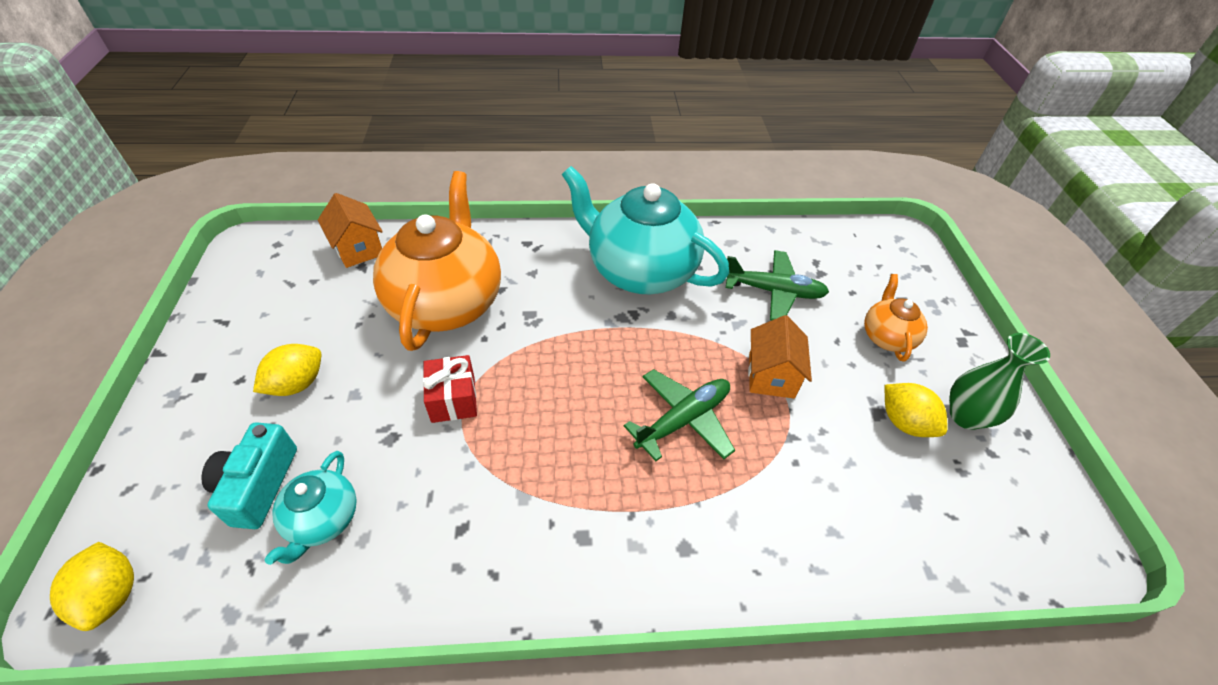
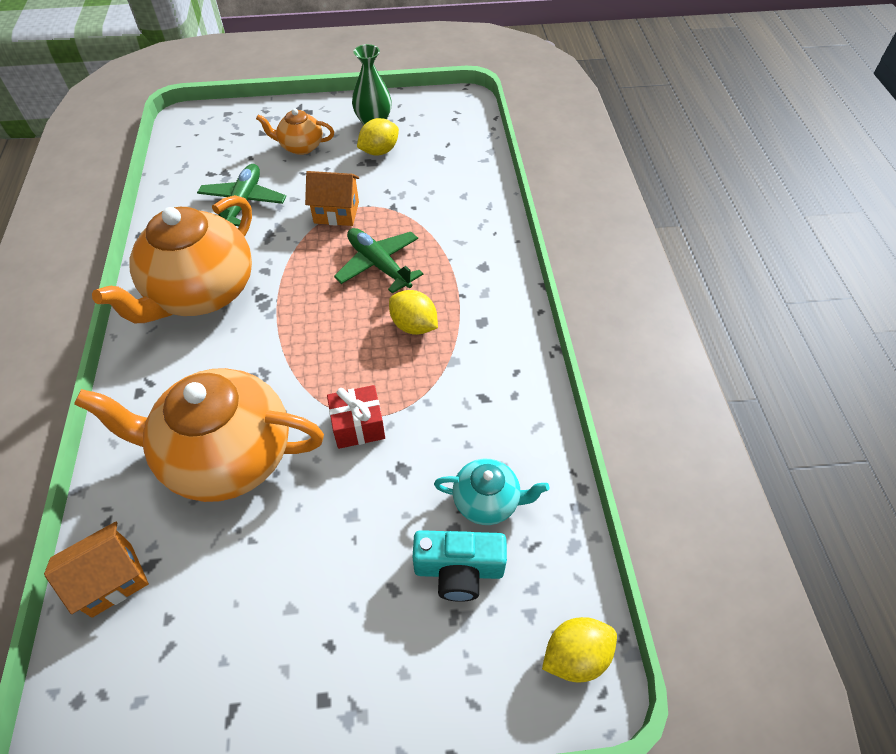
camera: 90 degrees left, 5 degrees up
(297, 384) = (337, 577): yellow lemon -> yellow lemon (414, 325)
(640, 270) = (201, 293): turquoise teapot -> orange teapot

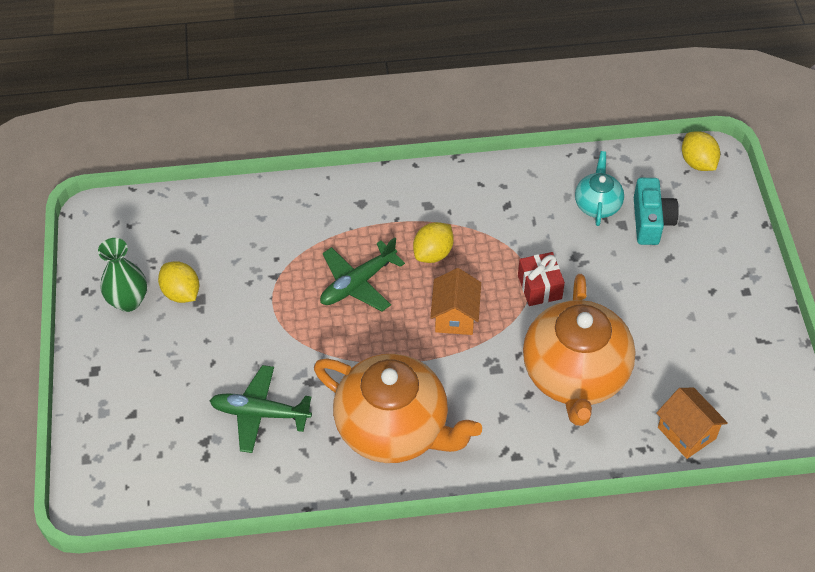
camera: 90 degrees left, 0 degrees up
(300, 147) = (164, 370): orange teapot -> none
(336, 212) = (281, 324): orange house -> orange house (455, 316)

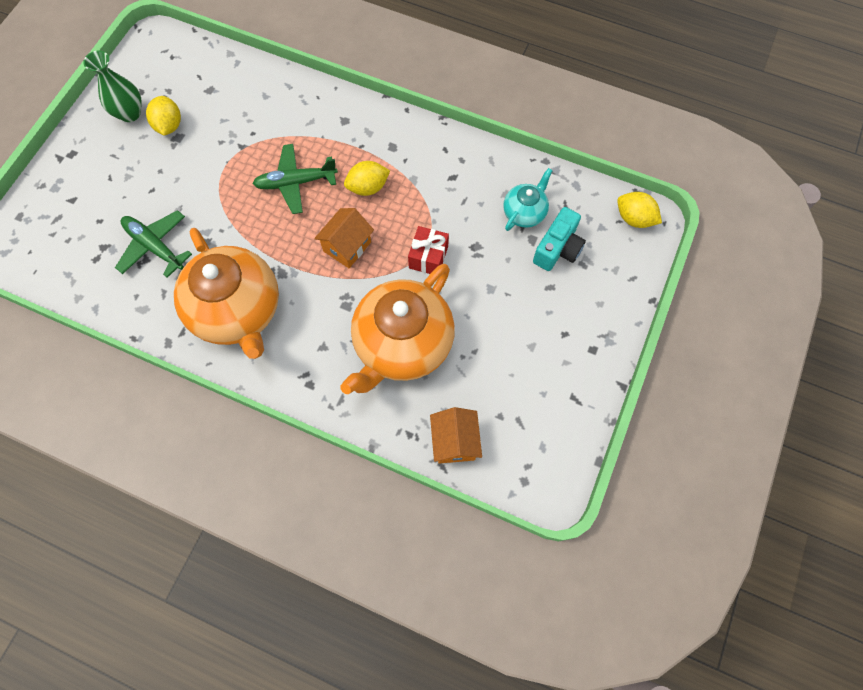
camera: 30 degrees right, 15 degrees up
(697, 163) = (634, 218): yellow lemon -> yellow lemon turned 60 degrees counterclockwise

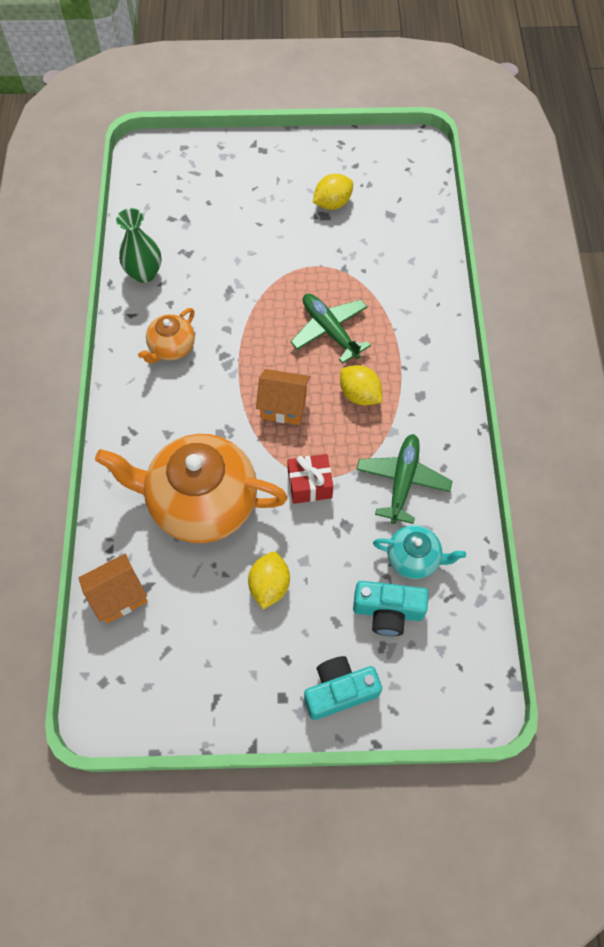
camera: 65 degrees right, 5 degrees down
(130, 113) = (327, 169): green vase -> green vase (144, 273)
(154, 246) = (204, 254): green plane -> green plane (402, 481)
(238, 311) = (171, 348): orange teapot -> orange teapot, size x0.48
(604, 307) = (339, 691): none -> turquoise camera
(634, 218) = (473, 683): yellow lemon -> yellow lemon (269, 585)

